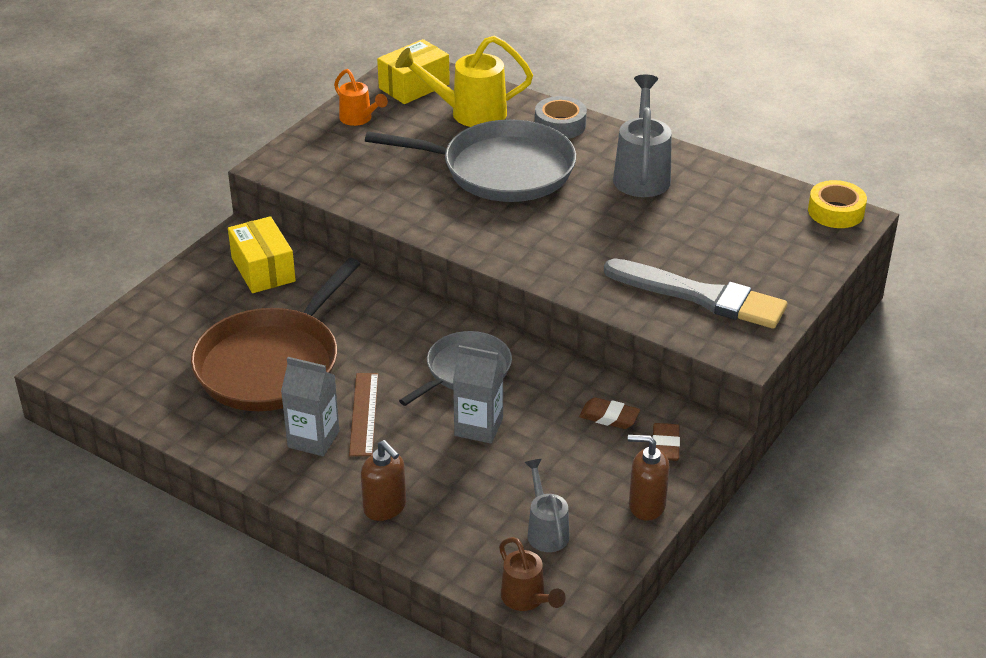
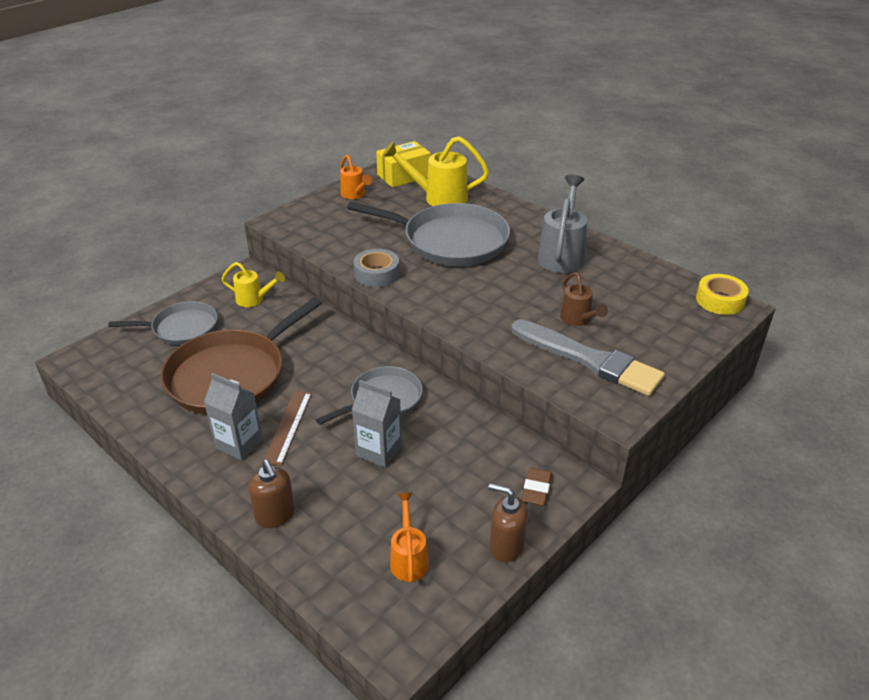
camera: 10 degrees right, 0 degrees up
(185, 315) = (181, 328): none -> grey pan
(263, 269) = (254, 300): yellow box -> yellow watering can
(527, 600) = (371, 629): brown watering can -> brown watering can (578, 320)
(546, 530) = (408, 558): grey watering can -> orange watering can
(560, 125) = (506, 212): grey tape -> grey tape (376, 274)
(609, 417) = (493, 456): brown eraser -> none

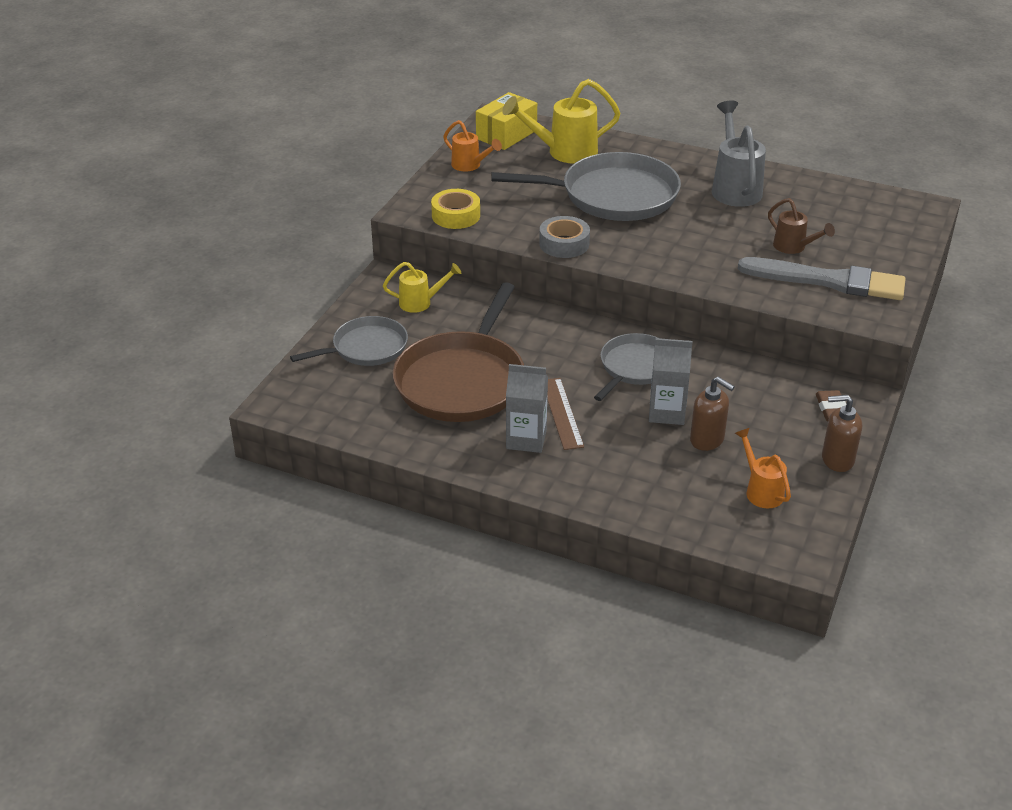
camera: 20 degrees left, 0 degrees up
(275, 515) = (614, 489): brown soap dispenser -> brown soap dispenser (707, 440)
(720, 300) = (909, 203): yellow tape -> yellow tape (456, 215)

